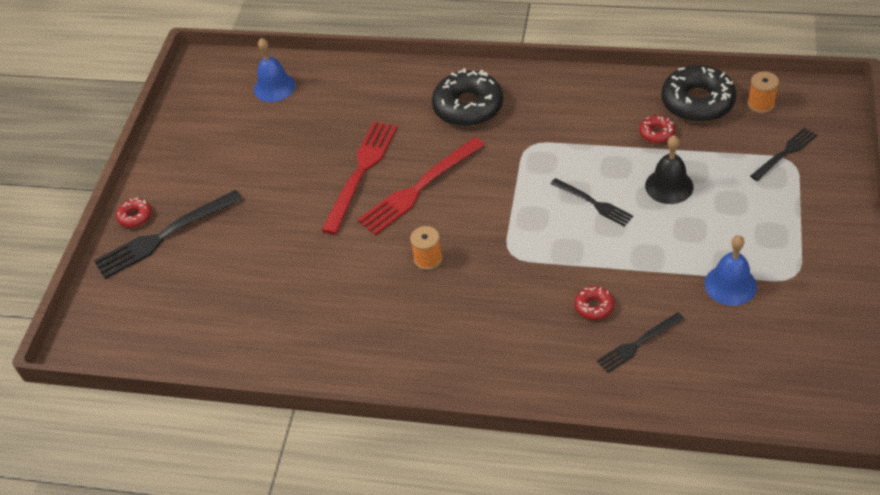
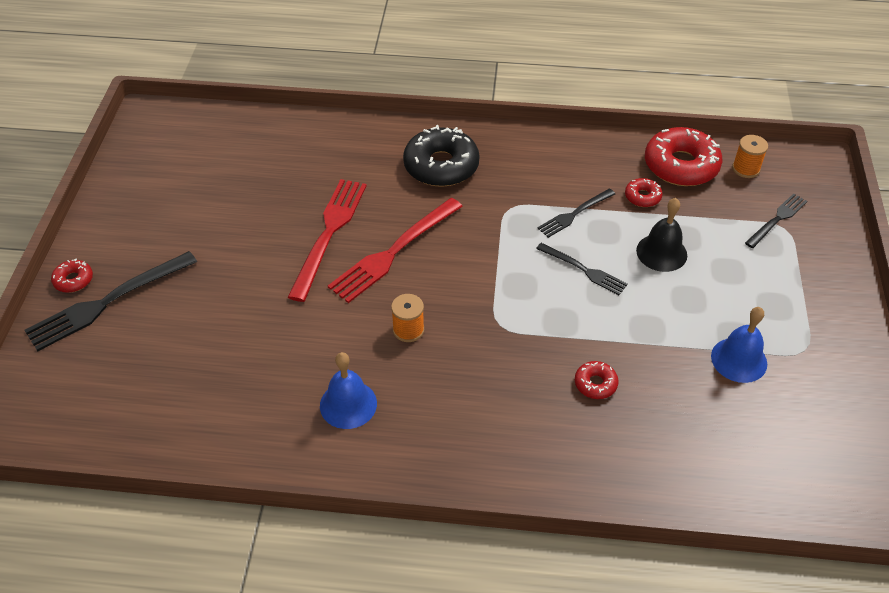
camera: 10 degrees left, 0 degrees up
(274, 87) = (230, 141): blue bell -> blue bell (348, 404)
(638, 344) = (647, 426): black fork -> black fork (574, 214)
(697, 102) = (681, 165): black donut -> red donut

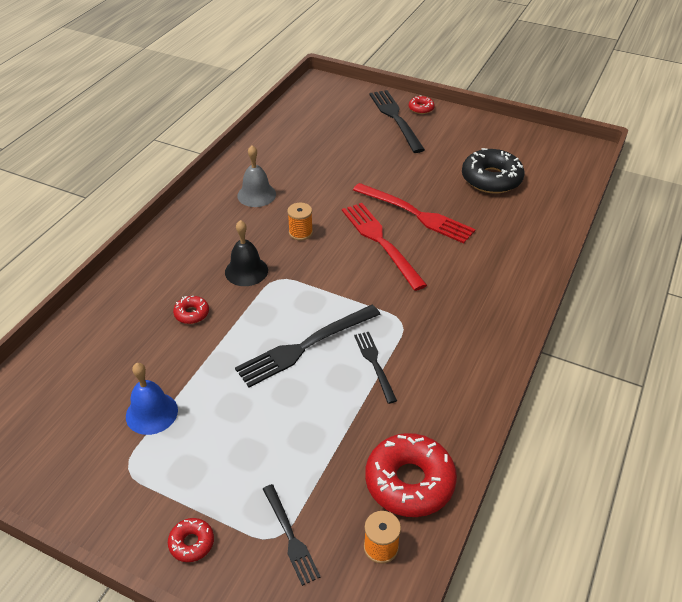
camera: 110 degrees right, 5 degrees down
(348, 404) = (256, 195): blue bell -> grey bell
(441, 166) = (473, 292): black donut -> black donut (491, 179)
(584, 270) = (305, 346): black fork -> black fork, size x1.75
(642, 197) = (376, 426): red donut -> red donut (191, 543)
(661, 252) = (296, 410): black bell -> black bell (246, 271)

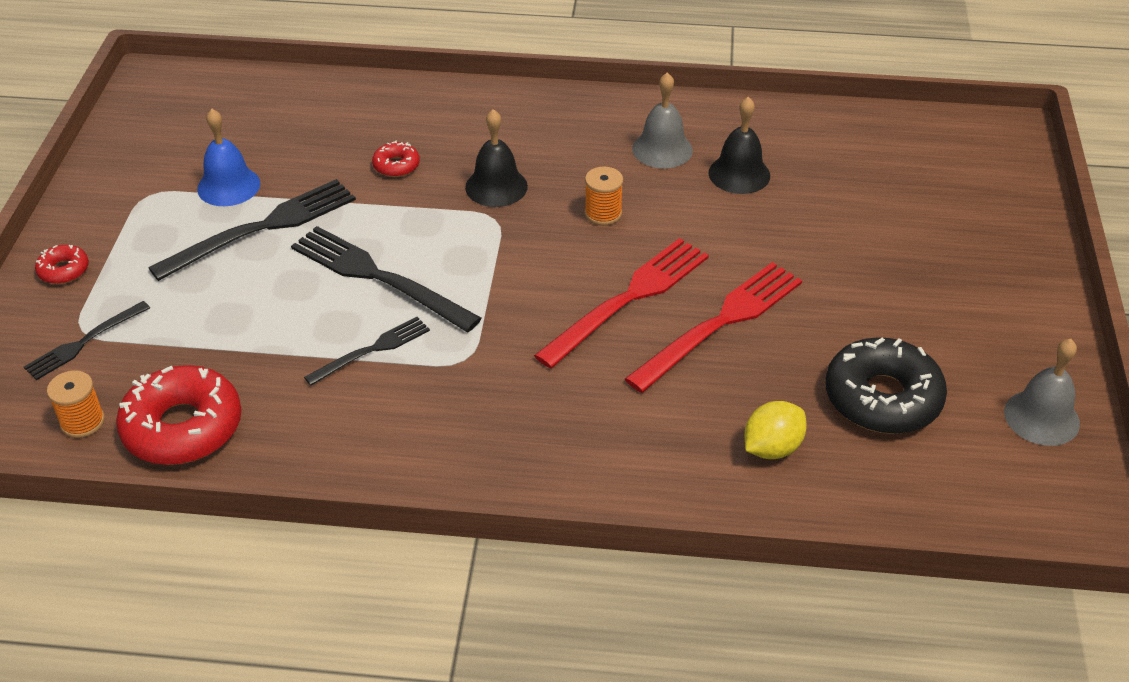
camera: 70 degrees right, 0 degrees up
(297, 174) = (739, 174): none -> black bell
(395, 118) = (976, 241): black fork -> black fork (262, 228)
(416, 214) = (720, 323): red fork -> red fork turned 150 degrees counterclockwise
(421, 108) = (1035, 265): red donut -> none
(513, 223) = (772, 448): none -> yellow lemon
(519, 140) = (1041, 417): none -> grey bell

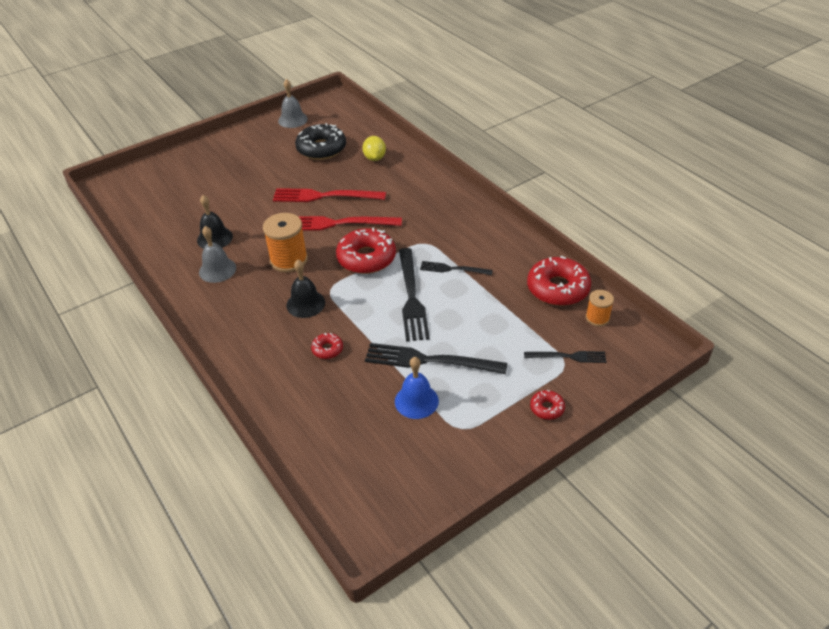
camera: 130 degrees left, 0 degrees up
(511, 283) = (366, 258): none -> red donut
(603, 213) = (289, 260): orange spool -> orange spool, size x1.75
(772, 448) = (374, 158): yellow lemon -> yellow lemon turned 75 degrees clockwise

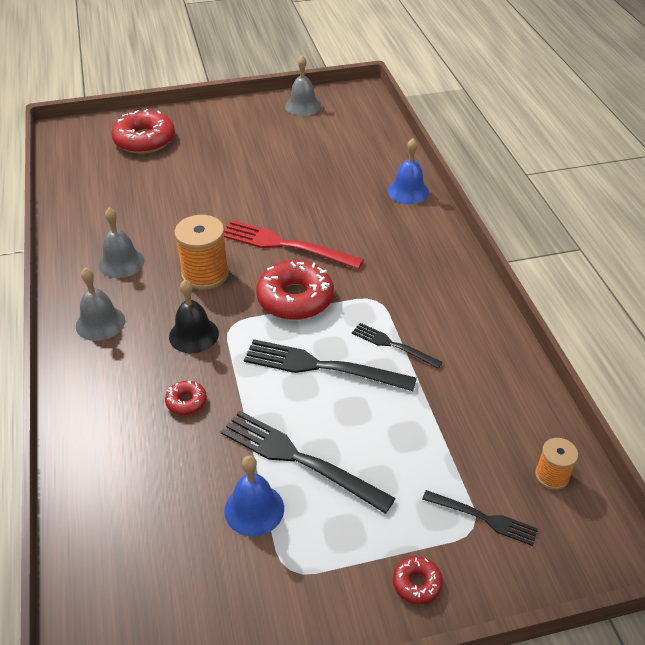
camera: 20 degrees right, 0 degrees up
(214, 238) = (140, 224): black bell -> none
(228, 316) = (100, 323): none -> grey bell
(321, 149) = (316, 148): black donut -> none
(324, 196) = (288, 207): red fork -> none
(374, 158) = (372, 176): yellow lemon -> none
(407, 163) = (408, 191): none -> blue bell
(411, 297) = (322, 366): black fork -> black fork turned 90 degrees clockwise
(558, 288) = (517, 415): red donut -> red donut (144, 140)

